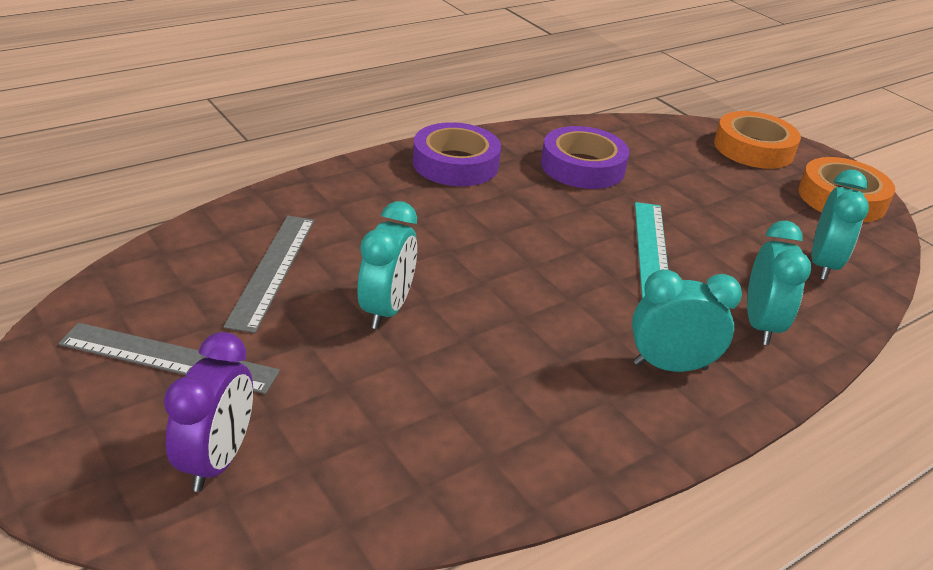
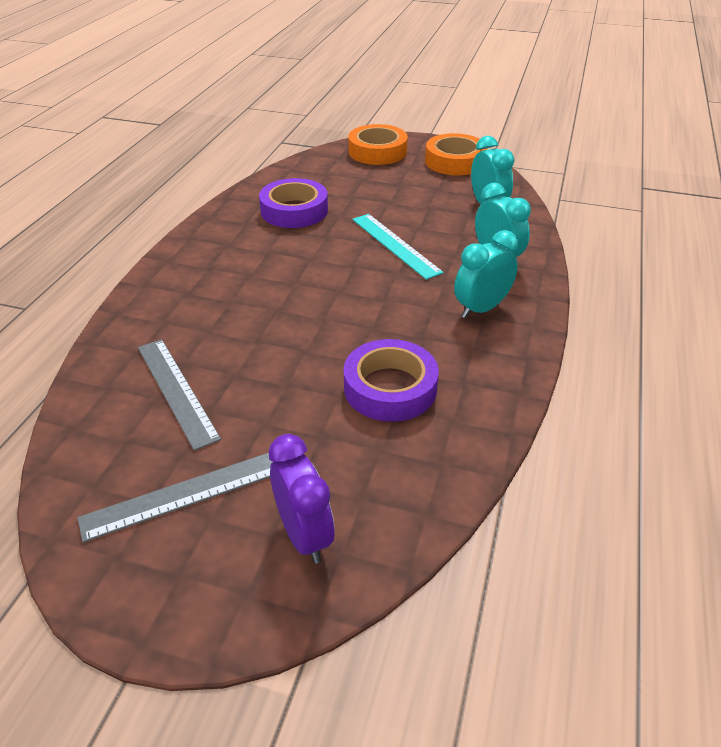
camera: 35 degrees left, 5 degrees up
(387, 309) = (288, 371): turquoise clock -> none
(455, 164) = (210, 248): purple tape -> purple tape (390, 388)

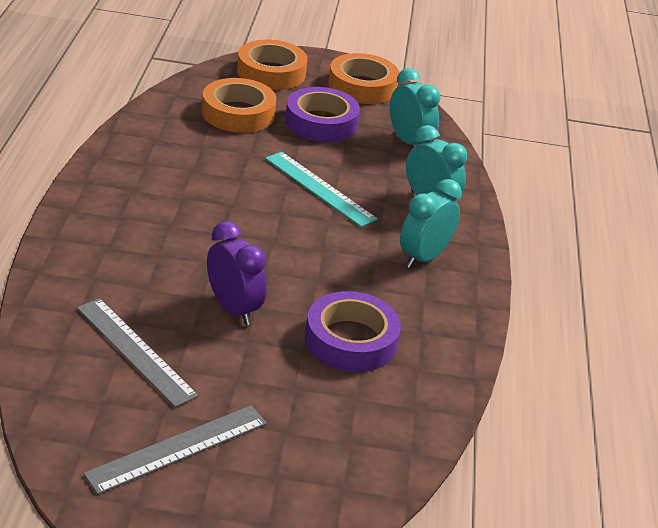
camera: 15 degrees left, 5 degrees down
(294, 210) = (196, 148): purple tape -> purple tape (321, 122)
(304, 535) = (305, 475): purple clock -> purple clock (233, 309)
(339, 183) = (238, 113): none -> orange tape

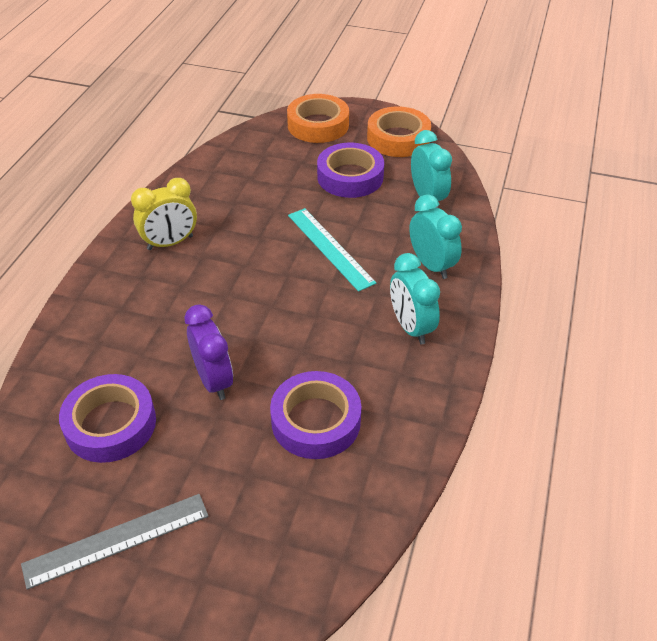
camera: 15 degrees right, 10 degrees up
(135, 351) = (110, 424): grey ruler -> purple tape
(142, 185) = (170, 243): none -> yellow clock
(238, 113) = (276, 167): orange tape -> none
(423, 257) = (411, 327): turquoise clock -> turquoise clock turned 75 degrees counterclockwise

